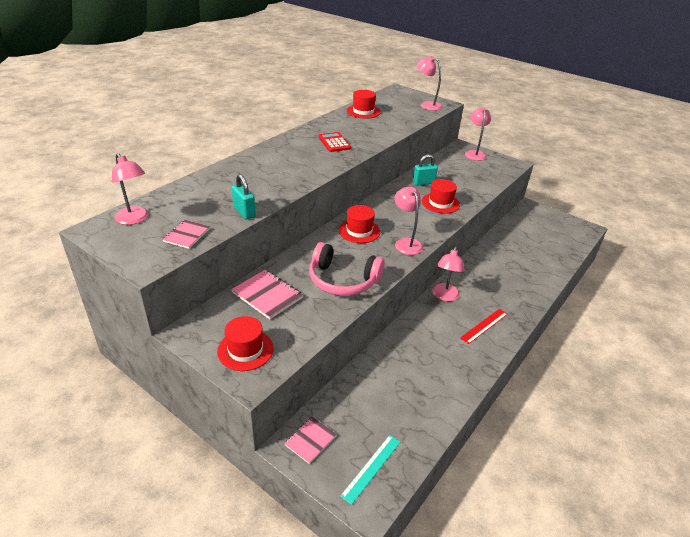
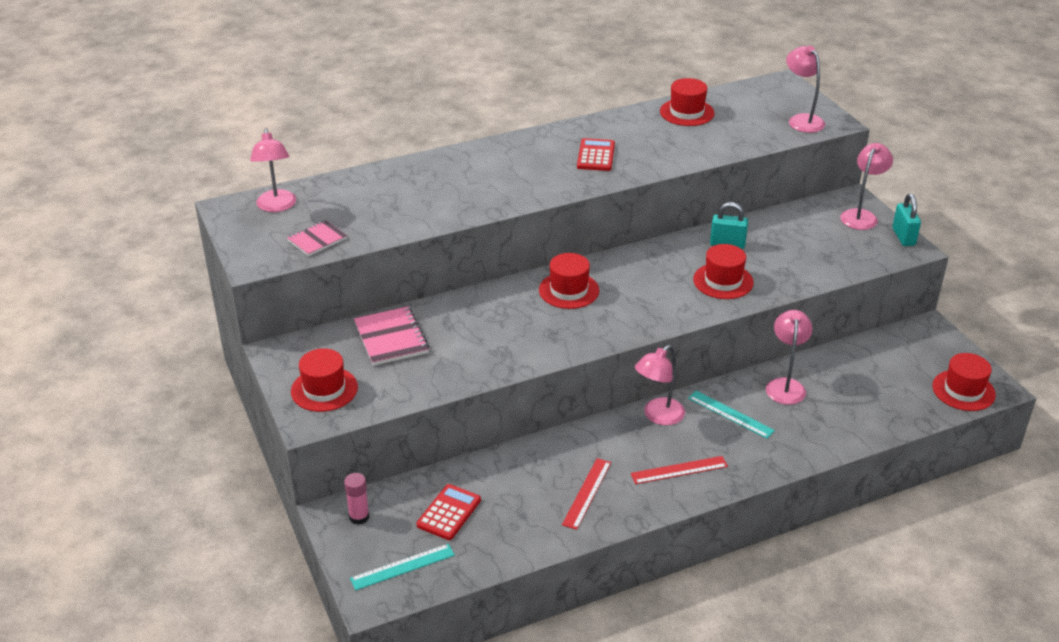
camera: 30 degrees right, 0 degrees up
(244, 212) = (400, 228): turquoise padlock -> turquoise padlock (903, 237)
(310, 440) = (359, 517): pink notebook -> pink glue stick
(343, 280) = (493, 347): pink headphones -> none
(371, 410) = (449, 513): none -> red calculator
(406, 243) = (618, 323): pink lamp -> pink lamp (785, 385)
(446, 361) = (587, 493): none -> red ruler
(481, 282) = (730, 414): none -> turquoise ruler
(575, 233) = (963, 390): none -> red hat

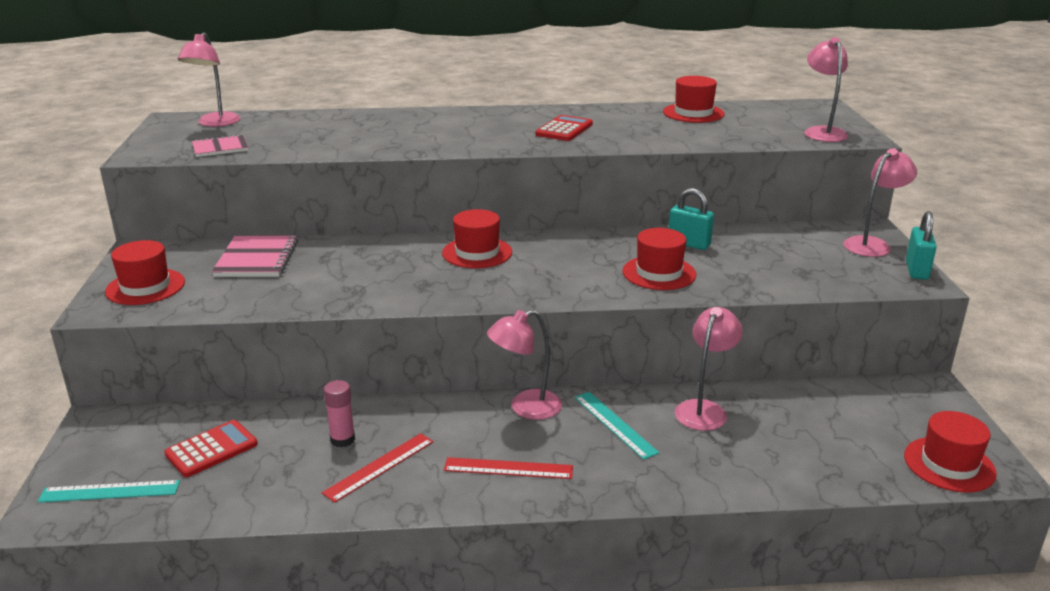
camera: 20 degrees right, 10 degrees down
(359, 517) = (118, 431): pink glue stick -> pink glue stick (342, 439)

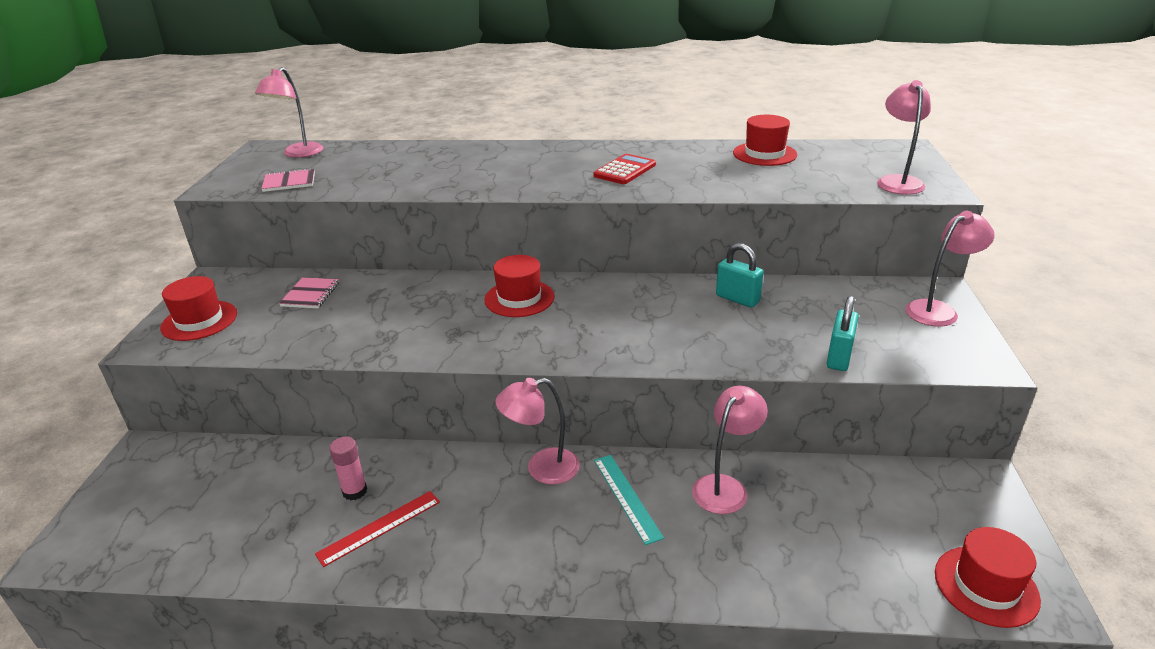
camera: 10 degrees right, 5 degrees up
(110, 491) = (125, 532): turquoise ruler -> none
(211, 449) = (232, 491): red calculator -> none
(256, 259) = (310, 294): pink notebook -> pink notebook, size x0.65
(508, 468) = (504, 542): red ruler -> none
(659, 273) = (696, 334): red hat -> none
(916, 270) = (982, 347): turquoise padlock -> turquoise padlock (839, 357)

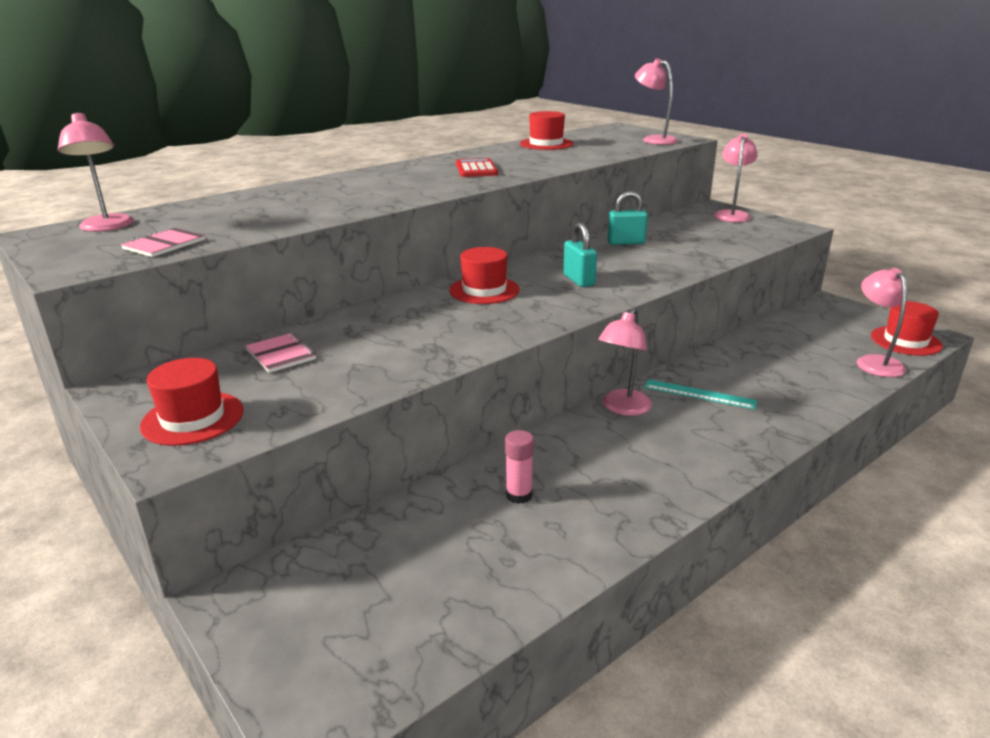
camera: 45 degrees left, 5 degrees down
(379, 527) = (585, 501): red ruler -> none
(725, 486) = (736, 362): pink lamp -> pink lamp (874, 362)
(839, 357) = (736, 248): turquoise padlock -> turquoise padlock (578, 280)

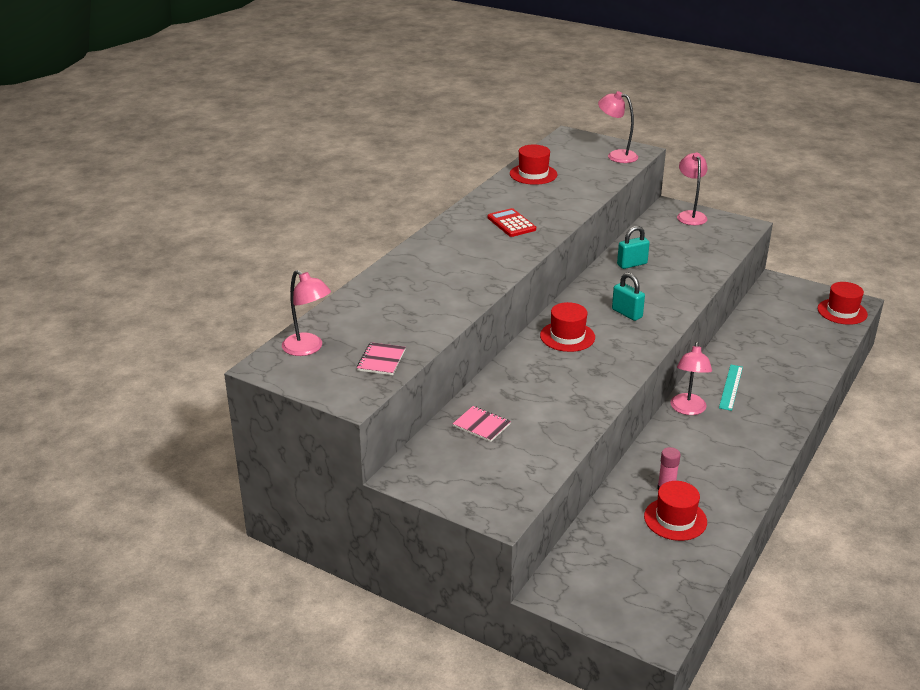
camera: 20 degrees left, 5 degrees up
(193, 418) = (480, 486): red hat -> red hat (675, 519)
(699, 394) = (731, 387): turquoise ruler -> turquoise ruler turned 75 degrees counterclockwise
(874, 362) = (829, 335): pink lamp -> none

